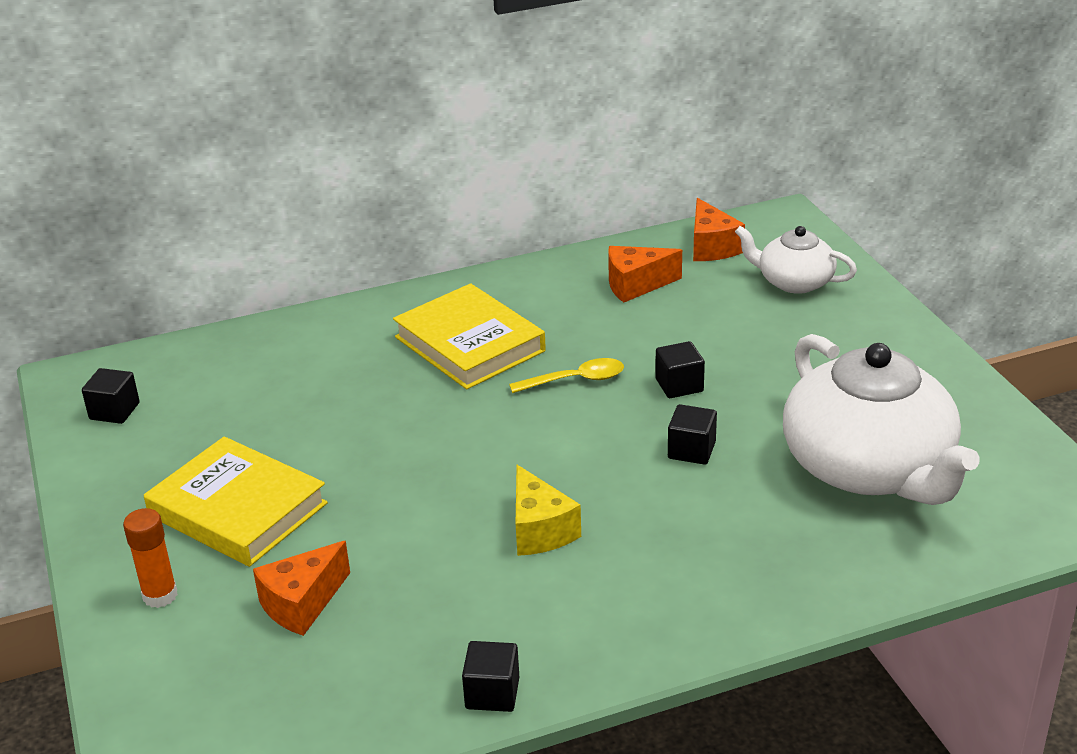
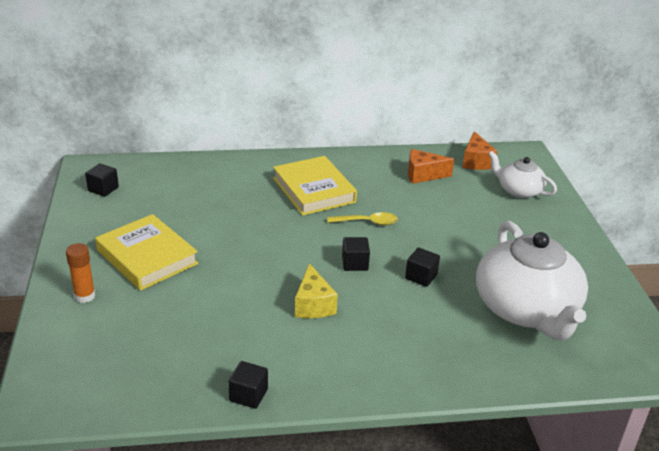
camera: 10 degrees right, 0 degrees up
(302, 604) = (161, 318): orange cheese -> none
(679, 385) = (427, 237): black cube -> black cube (355, 263)

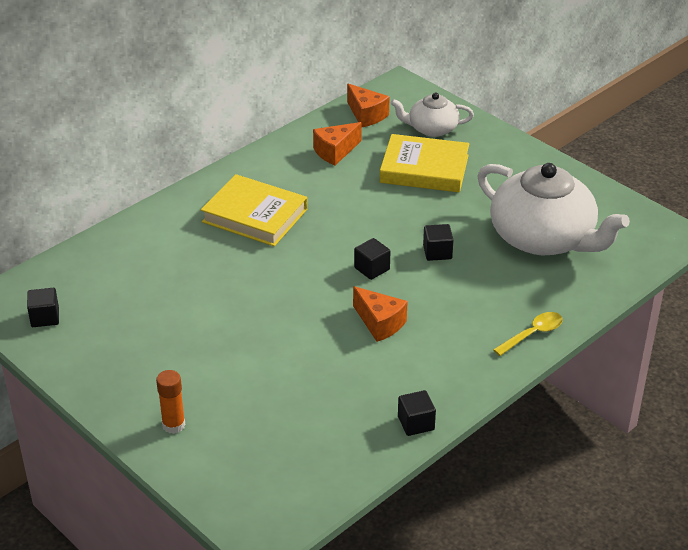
camera: 35 degrees left, 5 degrees up
(147, 257) = (182, 360): yellow book -> yellow book (424, 169)
(313, 305) = (380, 323): yellow cheese -> orange cheese
(367, 222) = (339, 224): yellow spoon -> yellow spoon (532, 334)

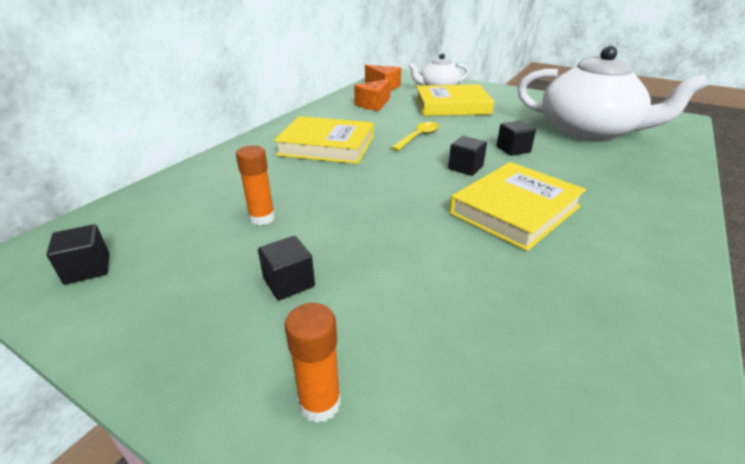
camera: 15 degrees left, 5 degrees down
(172, 295) = (262, 218): none -> orange glue stick
(380, 323) = (515, 210): orange cheese -> yellow book
(416, 423) = (673, 316): black cube -> black cube (289, 282)
(532, 334) = (672, 196): yellow spoon -> yellow spoon (418, 137)

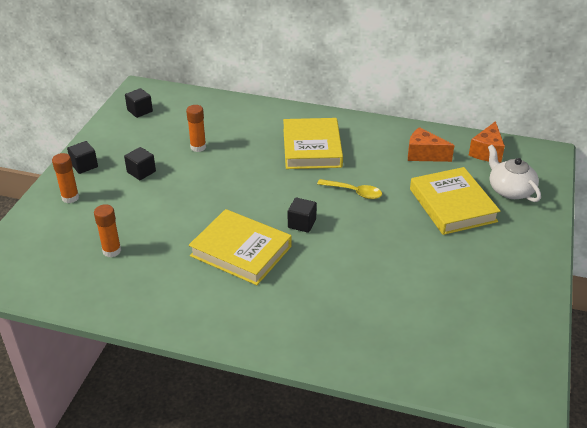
camera: 75 degrees right, 5 degrees up
(513, 149) = (353, 250): black cube -> black cube (84, 165)
(515, 340) = (112, 251): none -> orange glue stick
(589, 131) = (431, 307): white teapot -> none

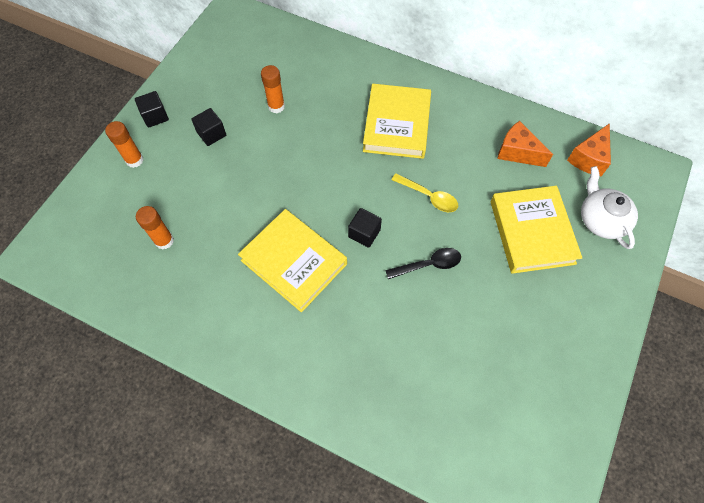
camera: 10 degrees right, 25 degrees up
(140, 111) = (224, 44): black cube -> none
(366, 238) = (428, 265): none -> black spoon

